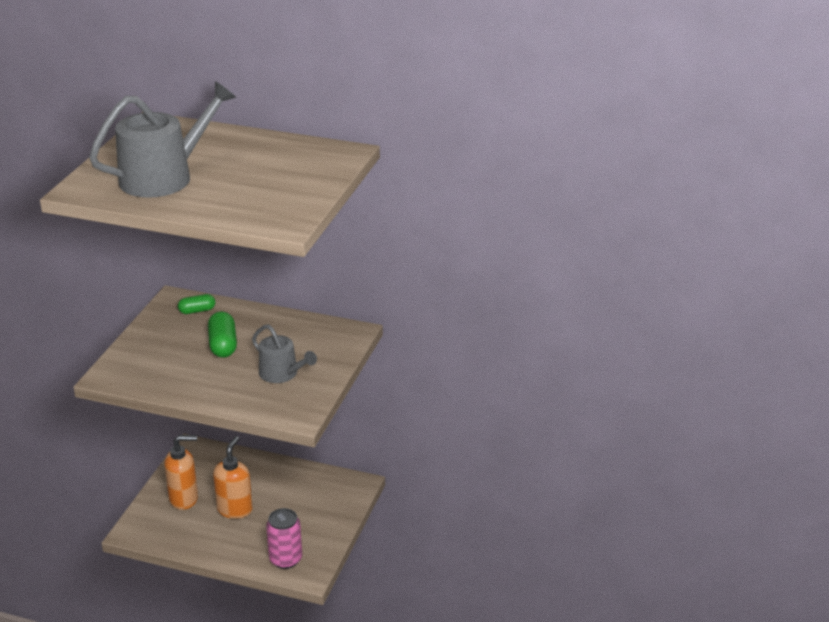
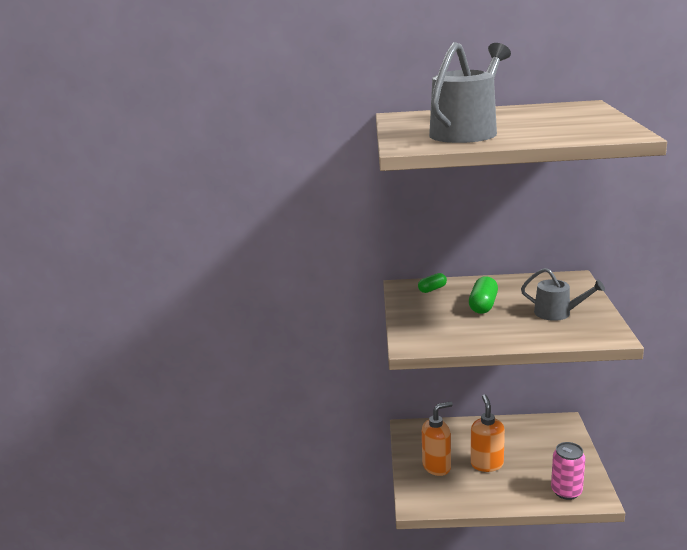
camera: 15 degrees left, 10 degrees down
(223, 345) = (483, 305): green capsule -> green capsule turned 45 degrees clockwise

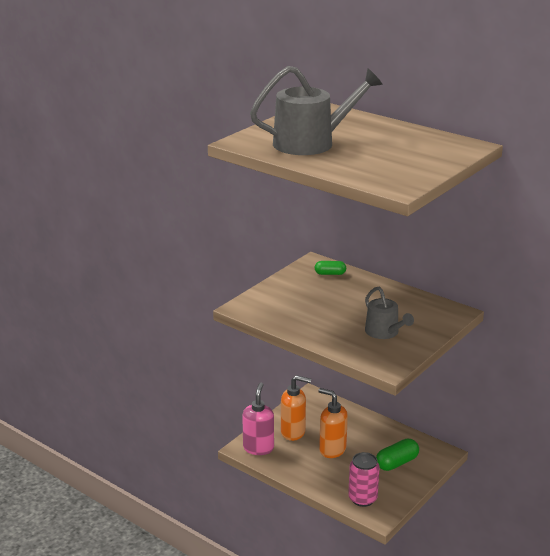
camera: 35 degrees right, 5 degrees up
(427, 497) = (258, 448): none -> pink soap dispenser
(483, 305) = (342, 302): green capsule -> green capsule (397, 463)
(486, 464) = (332, 450): orange soap dispenser -> orange soap dispenser turned 90 degrees counterclockwise

